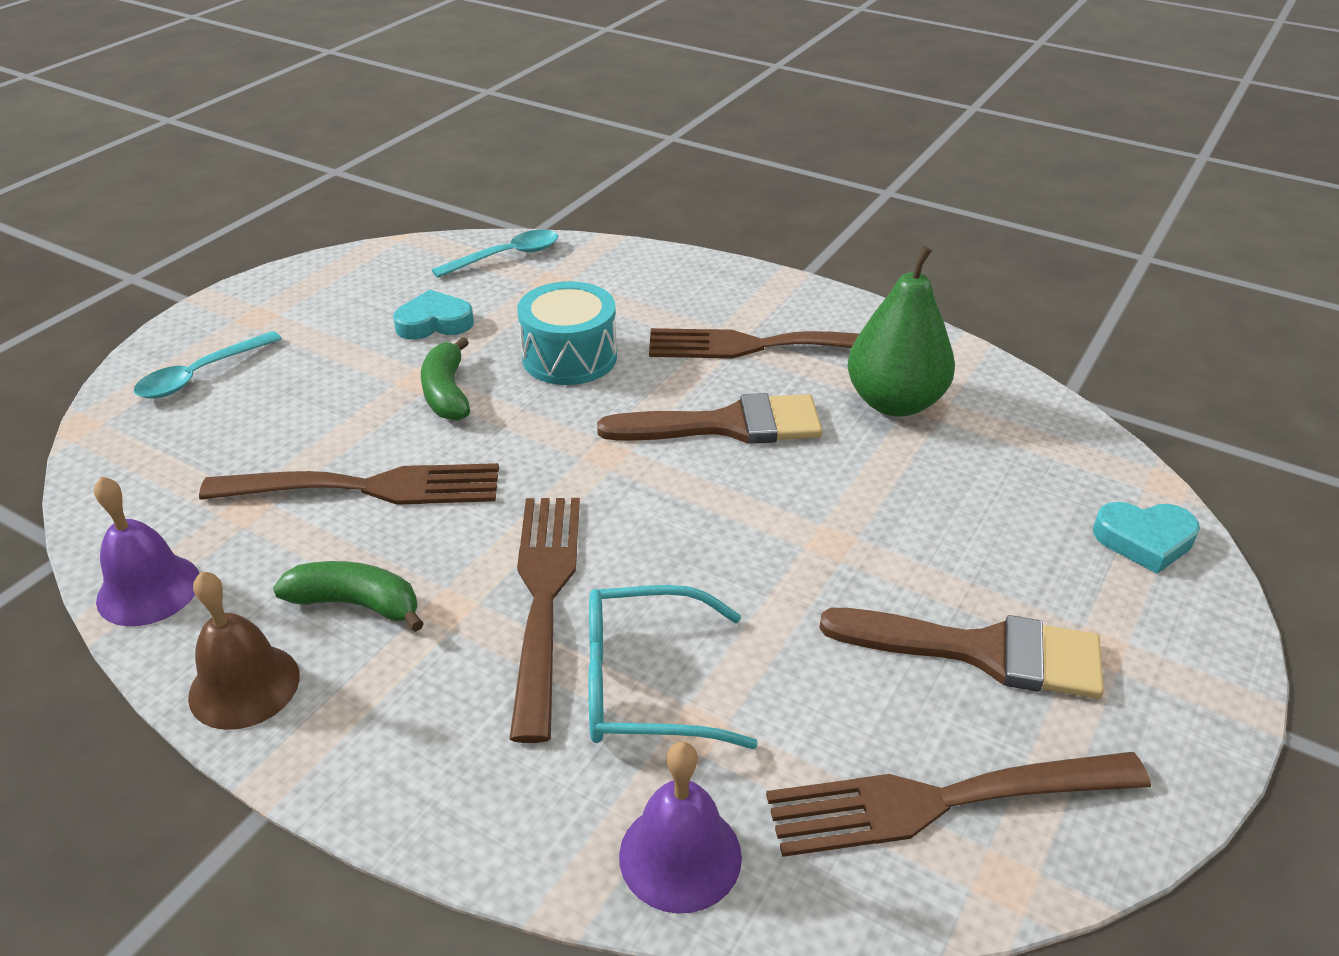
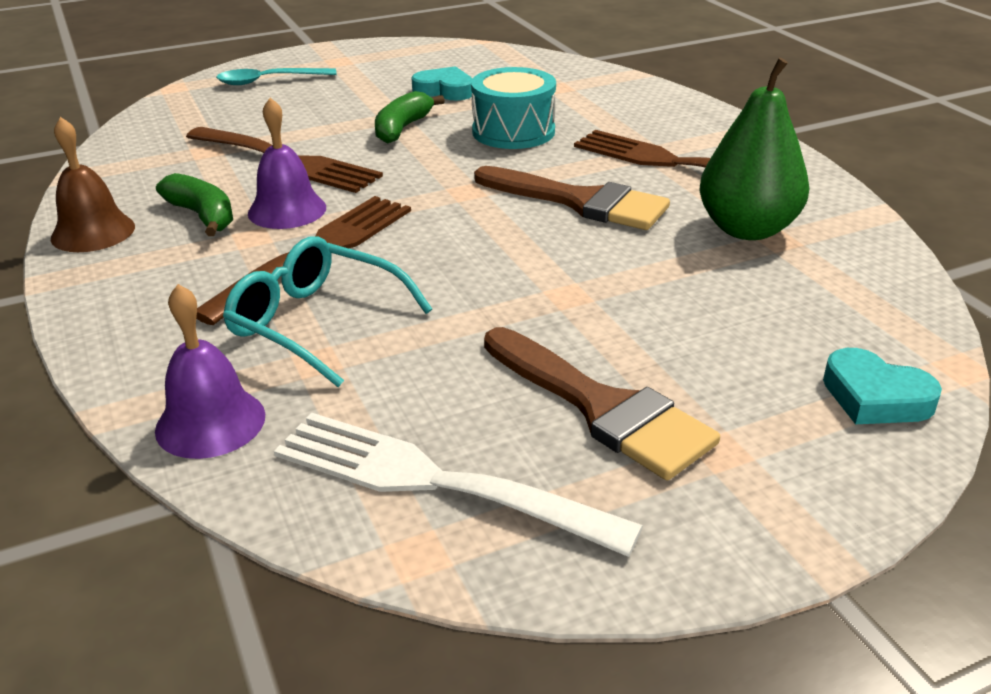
camera: 35 degrees right, 5 degrees down
(148, 589) = (107, 171): purple bell -> purple bell (287, 210)
(507, 256) = (544, 67): turquoise spoon -> none
(941, 801) = (435, 481): brown fork -> white fork

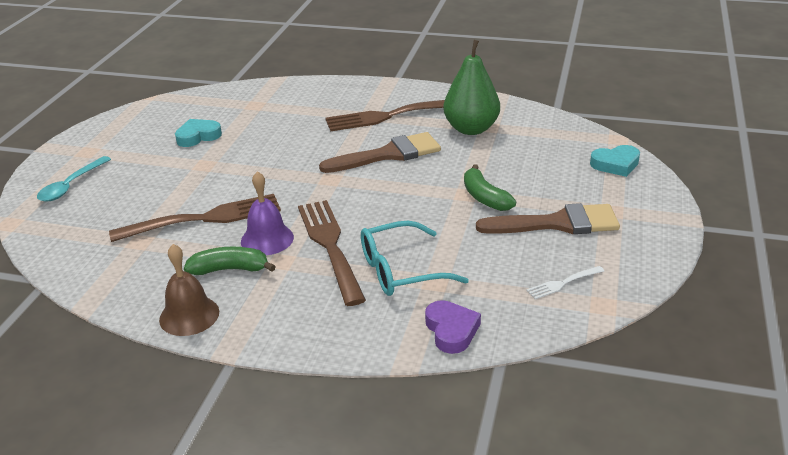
camera: 50 degrees left, 0 degrees up
(210, 422) = (451, 330): purple bell -> purple heart
(402, 128) = (225, 168): green banana -> green banana (485, 197)
(435, 481) = (563, 283): white fork -> white fork, size x0.45
(513, 132) = (286, 139): turquoise drum -> none

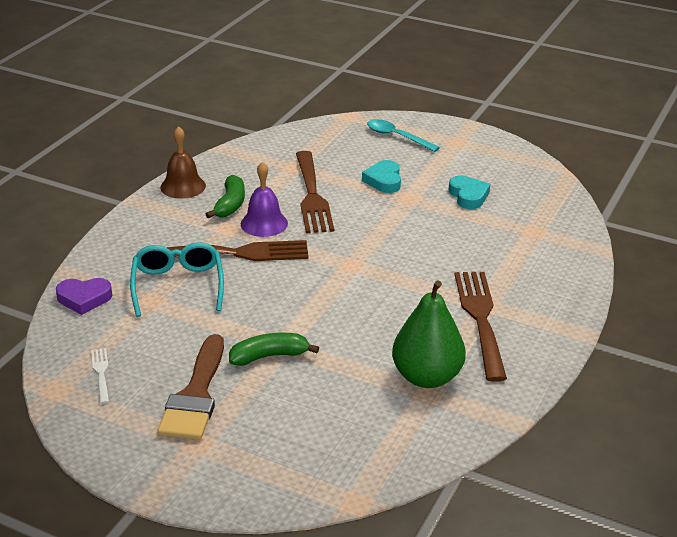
camera: 100 degrees right, 0 degrees up
(388, 154) = (386, 306): brown brush -> none
(615, 164) = (292, 479): turquoise heart -> turquoise heart (384, 180)

